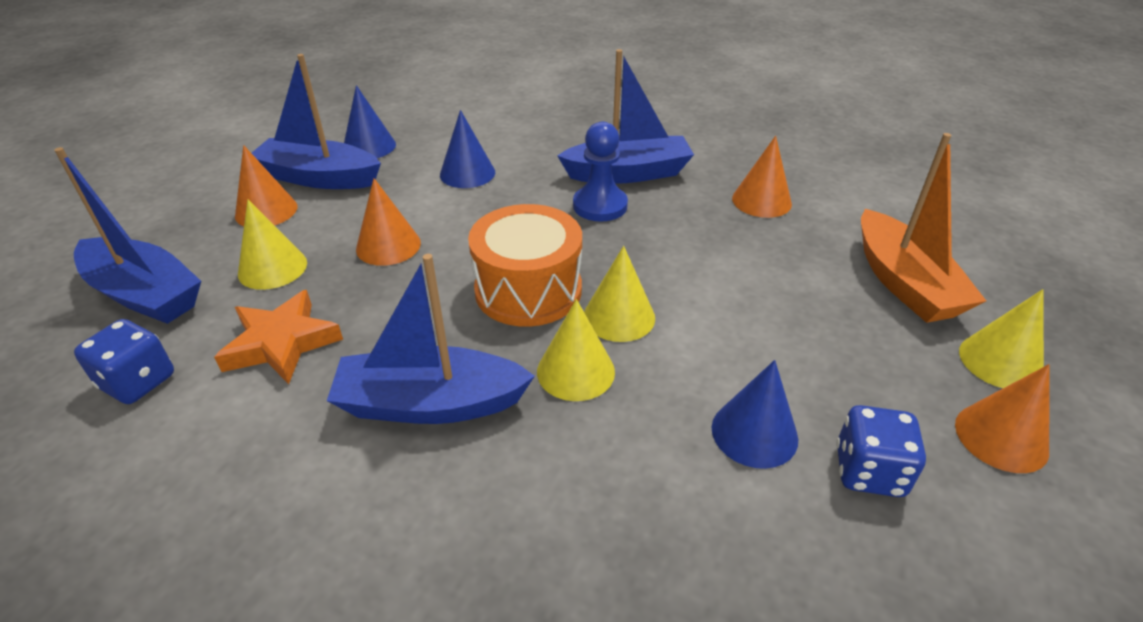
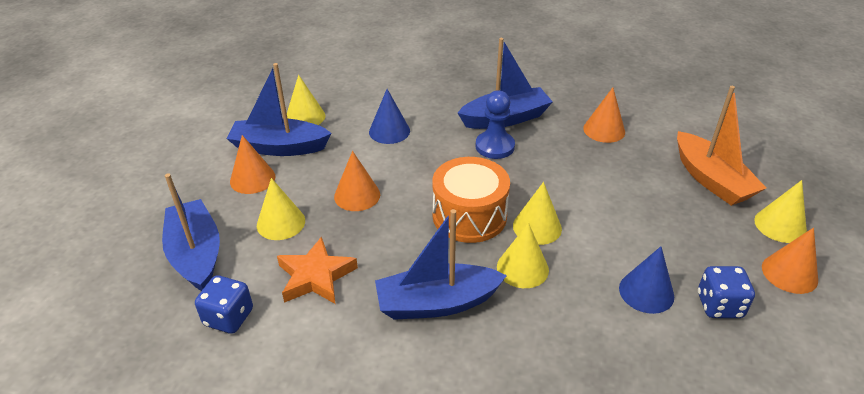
camera: 10 degrees left, 0 degrees up
(145, 294) = (196, 254): blue boat -> blue boat turned 135 degrees counterclockwise
(369, 146) = (305, 117): blue cone -> yellow cone

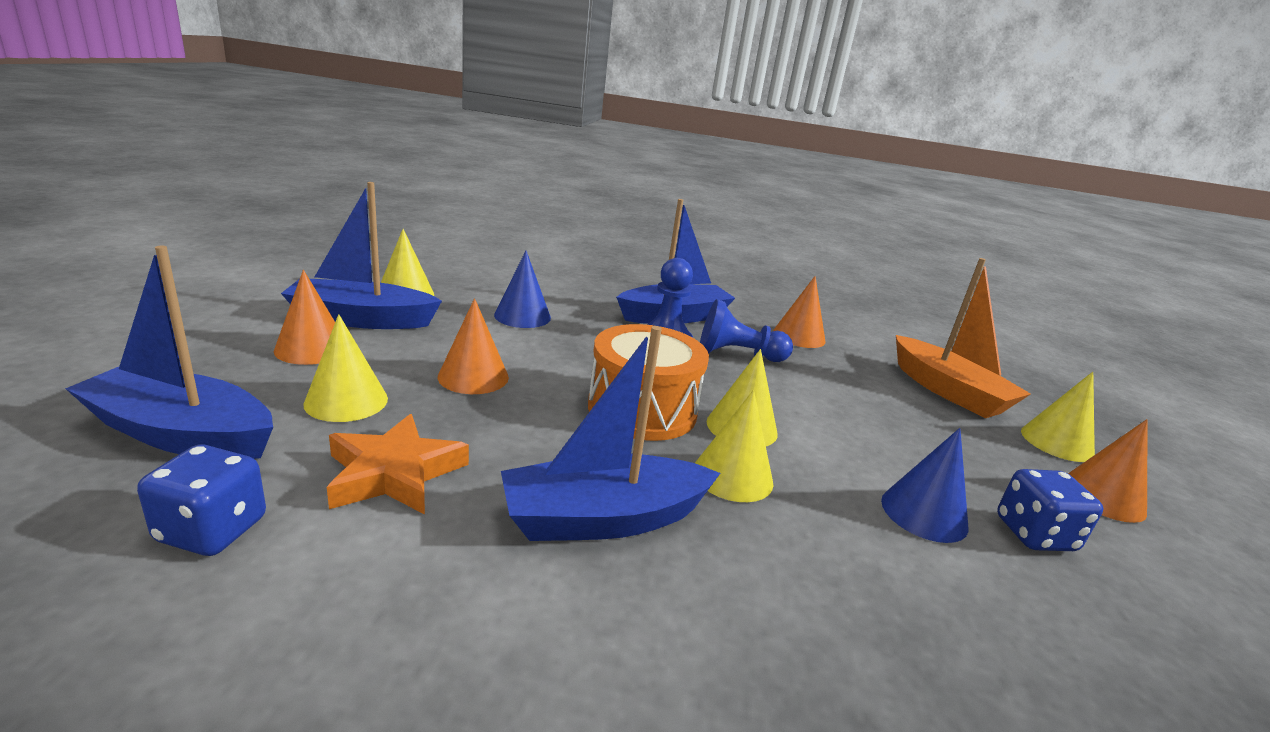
camera: 10 degrees left, 15 degrees down
(196, 254) = (182, 434): blue boat -> blue boat turned 45 degrees counterclockwise
(548, 156) = (737, 355): none -> blue pawn

